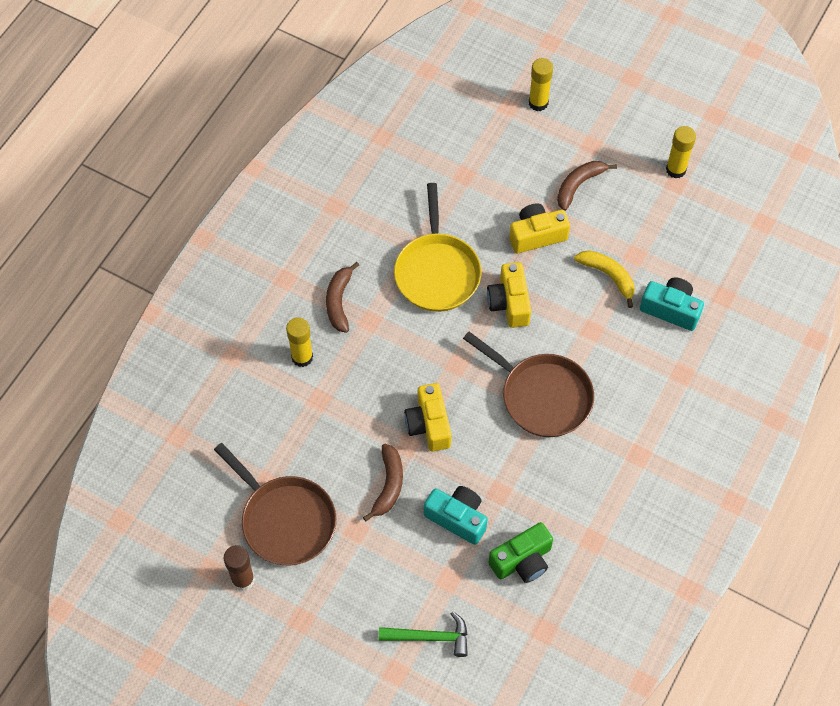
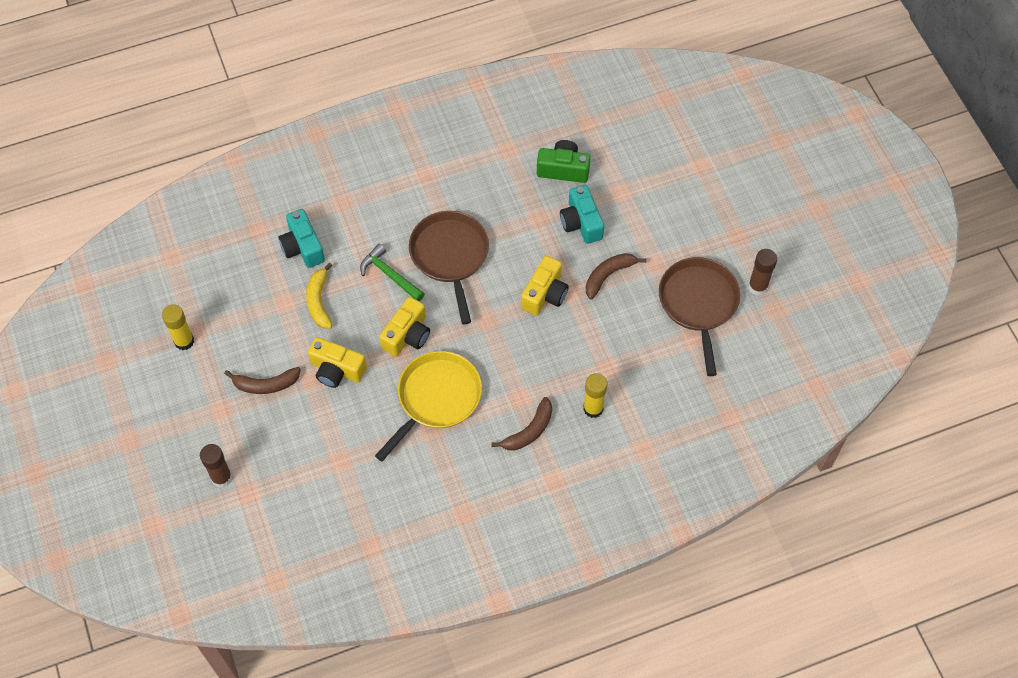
camera: 140 degrees left, 0 degrees up
(430, 637) = (662, 169): green hammer -> green hammer (390, 275)
(538, 103) = (221, 477): yellow glue stick -> brown glue stick

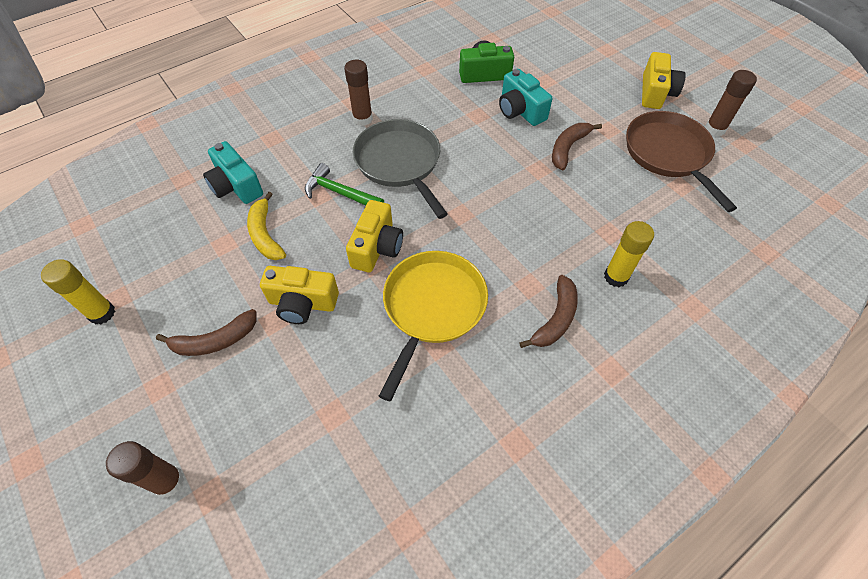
camera: 15 degrees left, 5 degrees down
(430, 198) = (362, 119): none -> brown glue stick
(450, 256) = (399, 163): brown pan -> grey pan
(545, 294) = (512, 177): yellow camera -> yellow camera (655, 93)

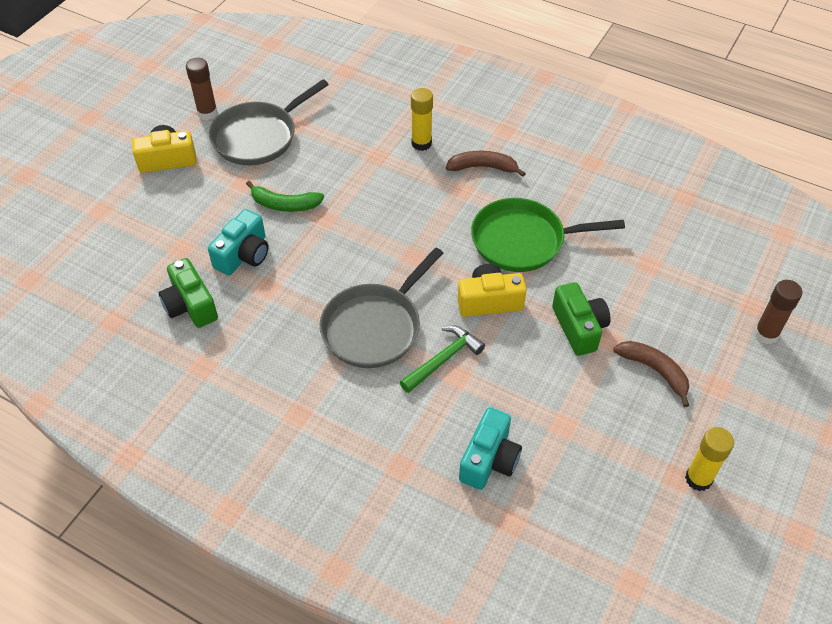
camera: 115 degrees left, 5 degrees down
(265, 234) = (531, 396): yellow banana -> none
(302, 303) = (579, 328): yellow camera -> green camera
(340, 193) = (443, 359): green hammer -> green hammer turned 135 degrees counterclockwise
(362, 119) = (324, 390): brown glue stick -> none
(432, 307) = (522, 241): yellow pan -> green pan
(568, 148) = (285, 204): brown banana -> green banana
(668, 154) = (258, 137): brown pan -> grey pan

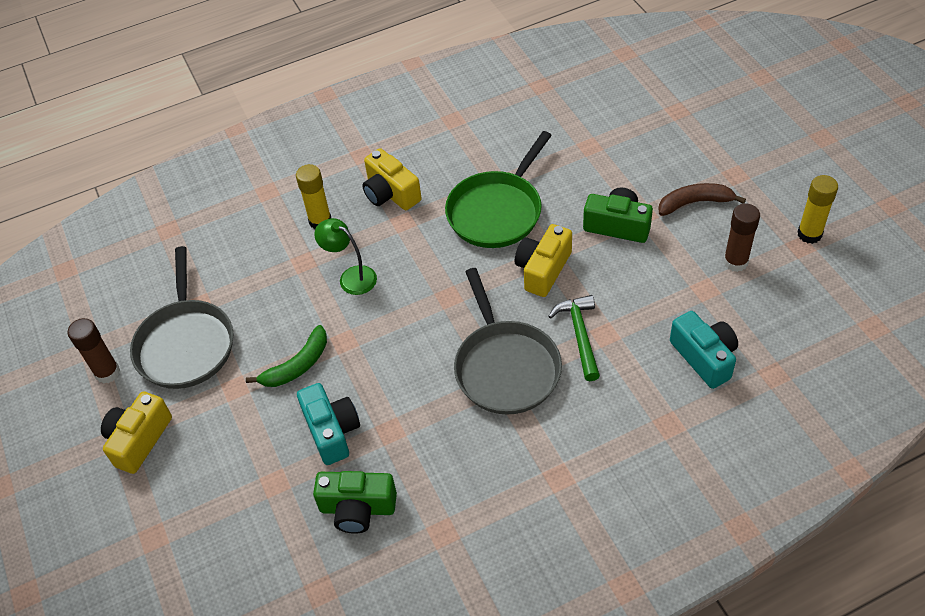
camera: 50 degrees left, 0 degrees up
(385, 189) = (351, 277): none -> green lamp
(483, 167) = (390, 193): brown banana -> yellow camera
(766, 334) = (709, 119): brown glue stick -> brown glue stick (735, 262)

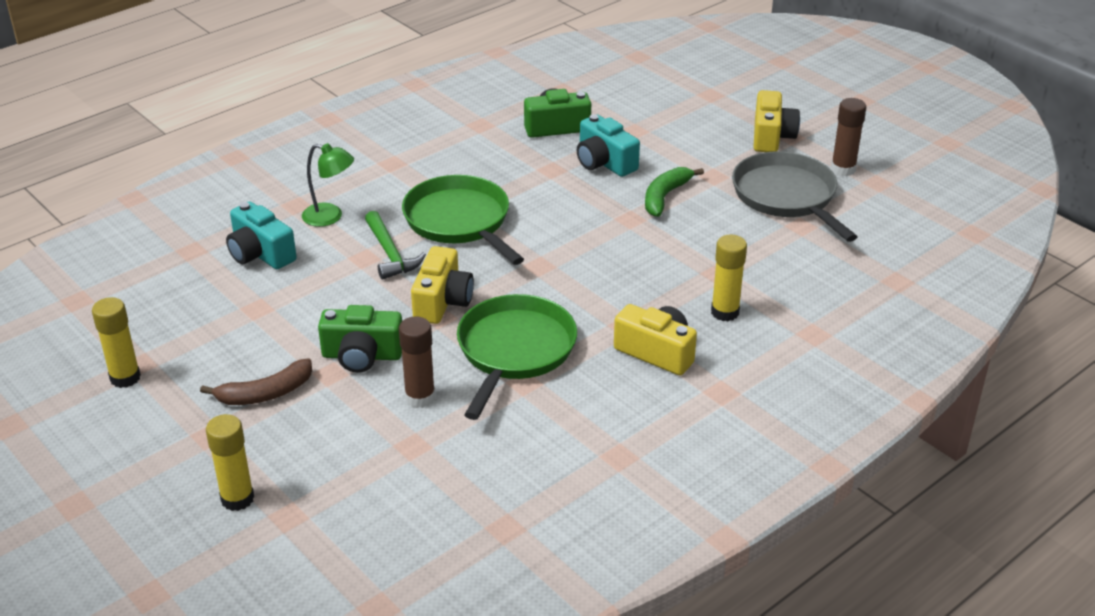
camera: 160 degrees right, 15 degrees down
(351, 277) = (655, 267): green lamp -> green lamp (330, 217)
(505, 367) = (459, 221): grey pan -> green pan
(711, 126) = (237, 499): none -> yellow glue stick
(735, 262) = (220, 338): brown glue stick -> brown glue stick (420, 397)

